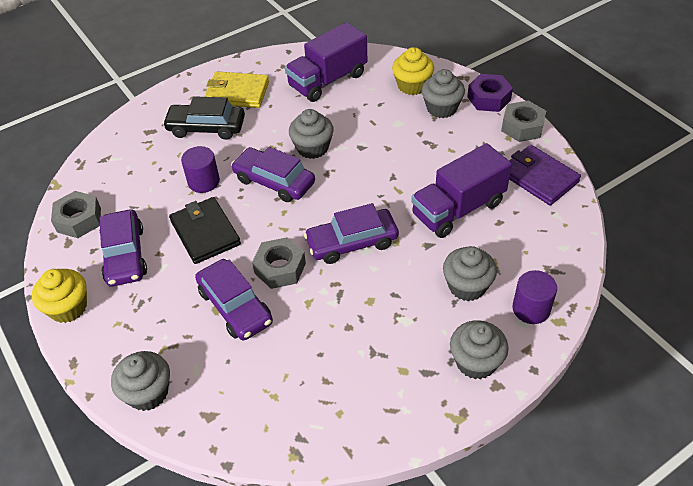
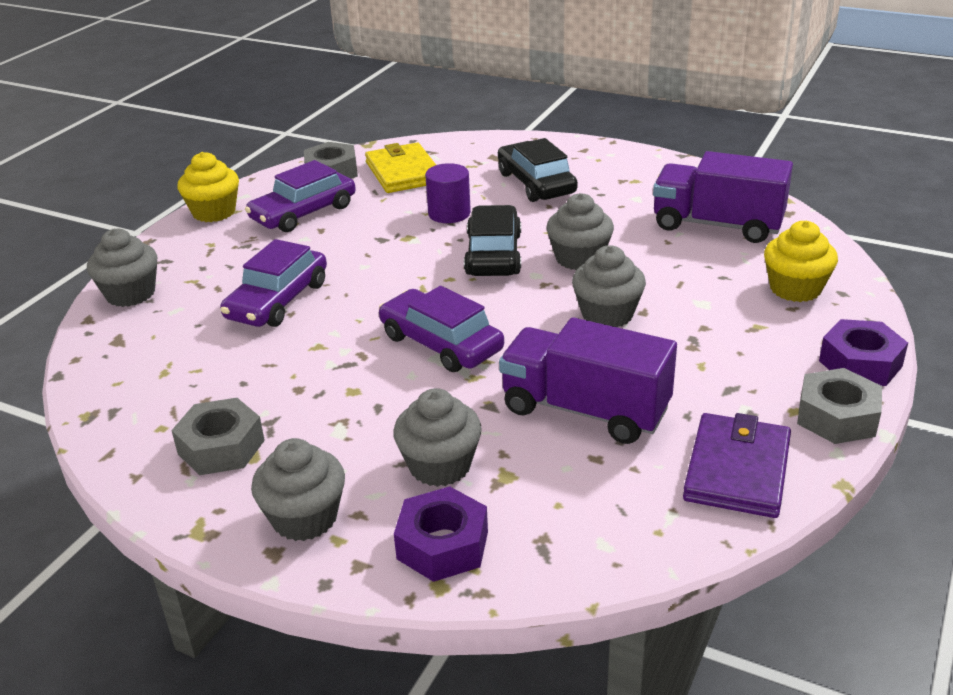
camera: 60 degrees right, 15 degrees down
(205, 233) = (372, 243): black wallet -> none
(237, 93) = (616, 179): yellow wallet -> yellow wallet (403, 172)
(274, 181) = (493, 254): purple car -> black car
(280, 268) = (356, 308): grey nut -> grey nut (221, 447)
(441, 108) = (780, 328): grey cupcake -> grey cupcake (607, 314)
(531, 309) = (442, 545): purple cylinder -> purple nut

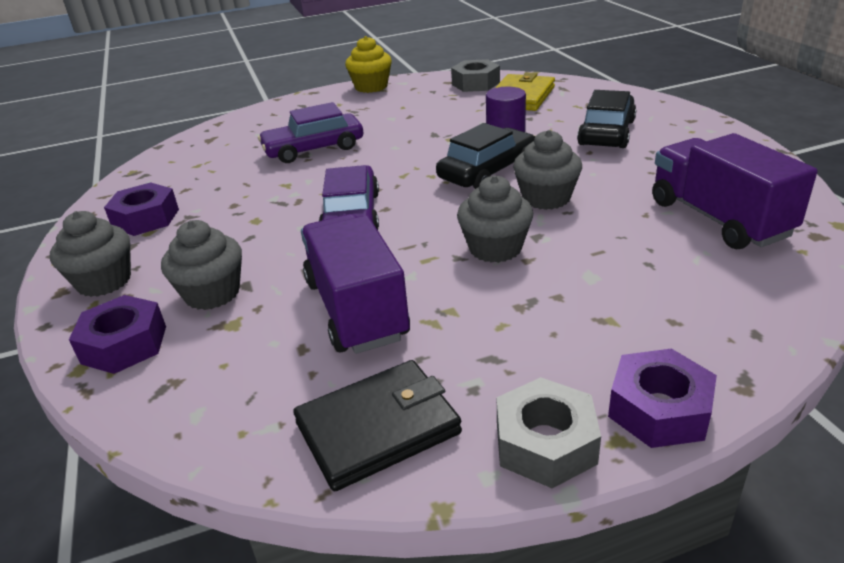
camera: 45 degrees right, 0 degrees up
(130, 294) = (257, 117): grey cupcake -> none
(221, 447) = (146, 218): grey nut -> purple nut
(303, 213) = (417, 102): purple car -> none
(737, 470) = (378, 428): purple wallet -> black wallet
(795, 288) = (706, 306): yellow cupcake -> none

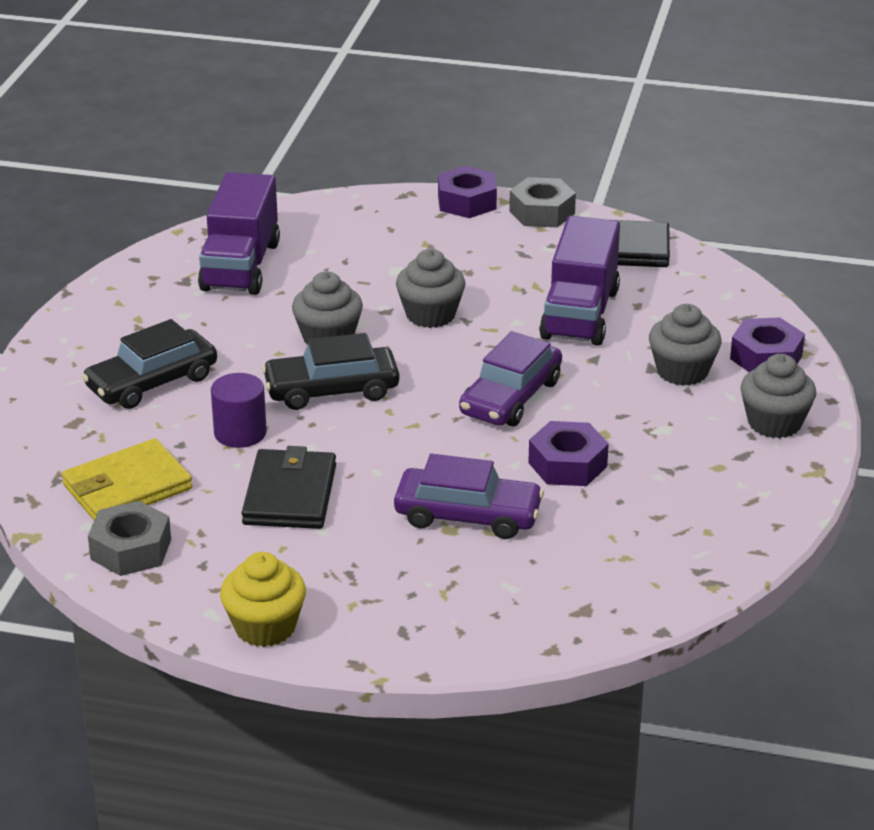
camera: 150 degrees left, 0 degrees up
(146, 218) = (716, 487): purple nut -> purple nut (567, 464)
(430, 122) = (290, 494): none -> black wallet

